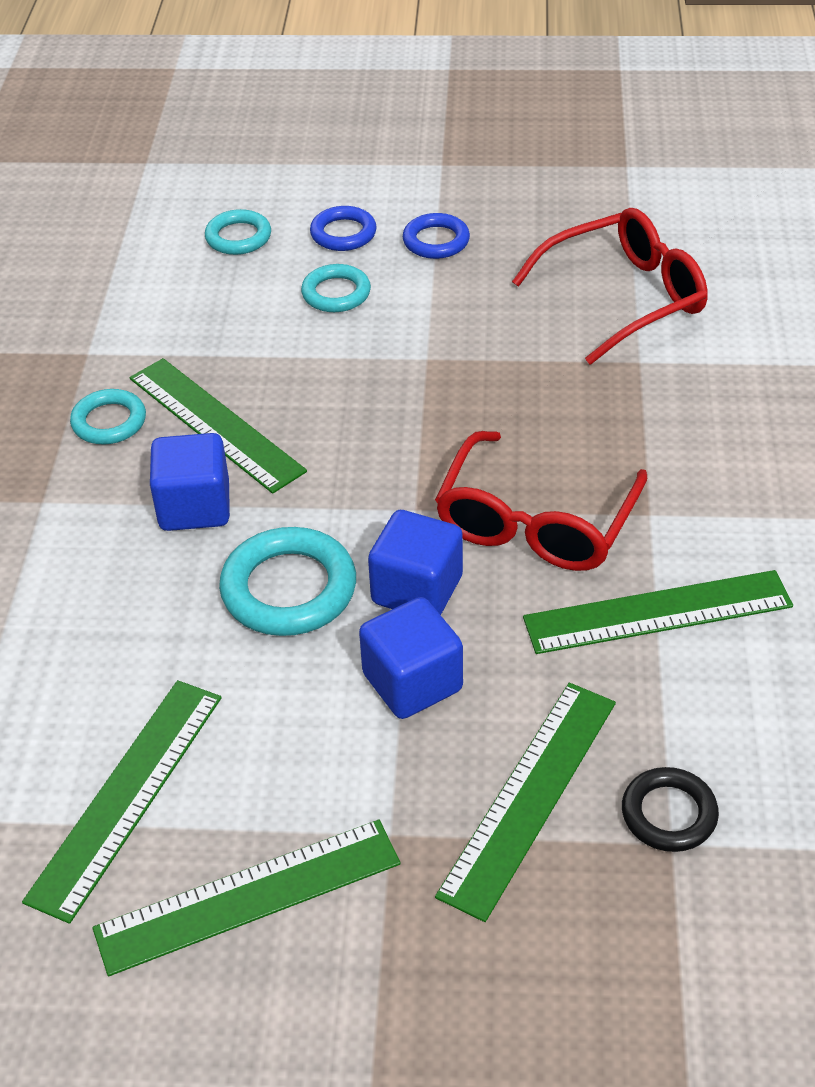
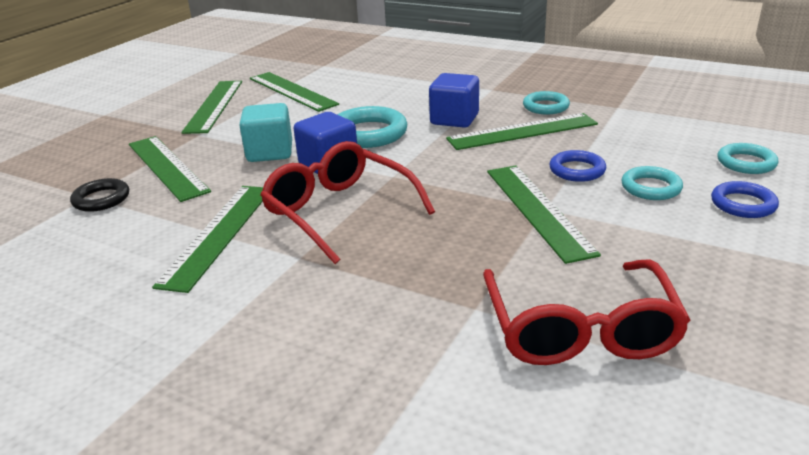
camera: 115 degrees right, 15 degrees down
(412, 682) = (270, 152): blue cube -> turquoise cube
(434, 362) = (538, 210): none -> green ruler
(436, 241) = (720, 245): blue ring -> blue ring (577, 170)

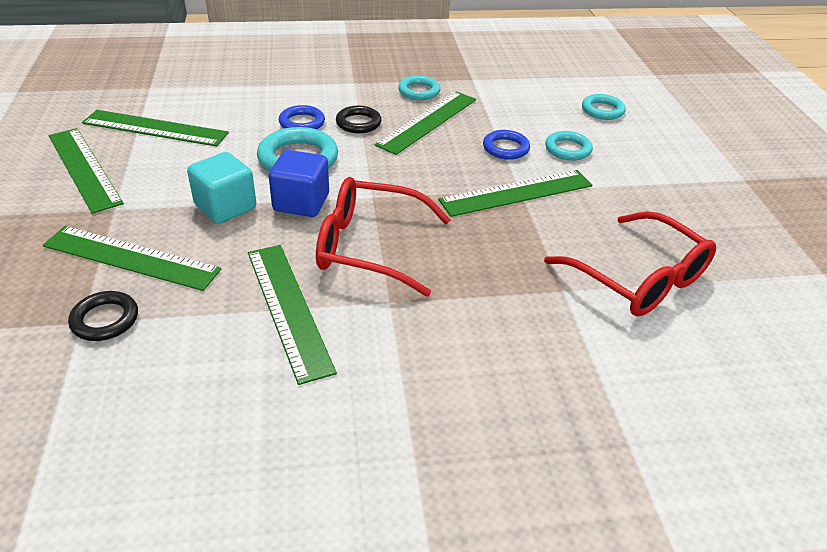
camera: 40 degrees left, 10 degrees up
(454, 119) = (358, 123): blue cube -> black ring
(538, 210) = (516, 193): green ruler -> green ruler turned 60 degrees counterclockwise
(743, 204) = (632, 146): blue ring -> blue ring (302, 123)

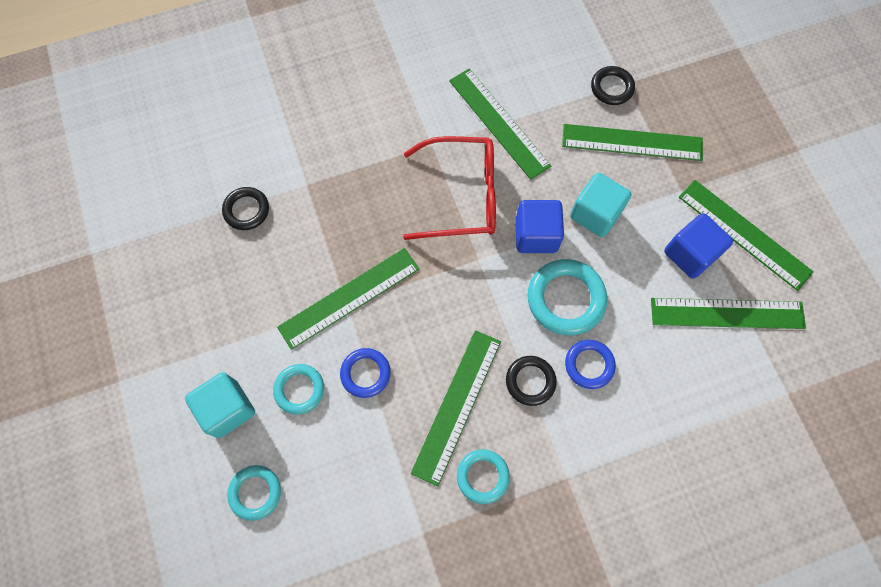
camera: 170 degrees right, 30 degrees up
(152, 165) = (690, 254): none -> blue cube
(633, 149) = (227, 409): none -> turquoise cube
(639, 278) = (246, 210): red glasses -> black ring

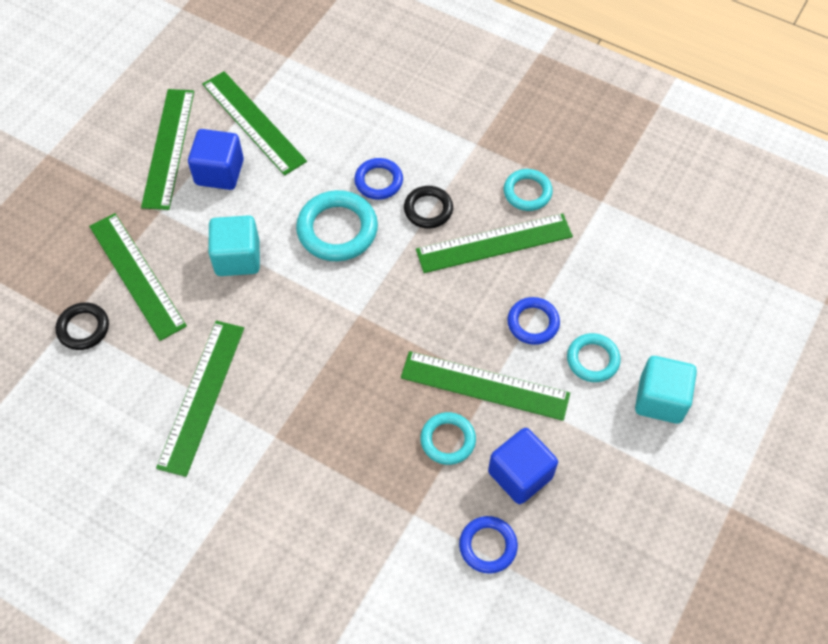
camera: 130 degrees left, 10 degrees down
(246, 210) = (488, 546): black ring -> blue ring
(255, 492) = (692, 326): turquoise ring -> turquoise ring (448, 440)
(462, 195) = (308, 371): red glasses -> none
(536, 235) = (297, 287): blue cube -> blue cube (520, 474)

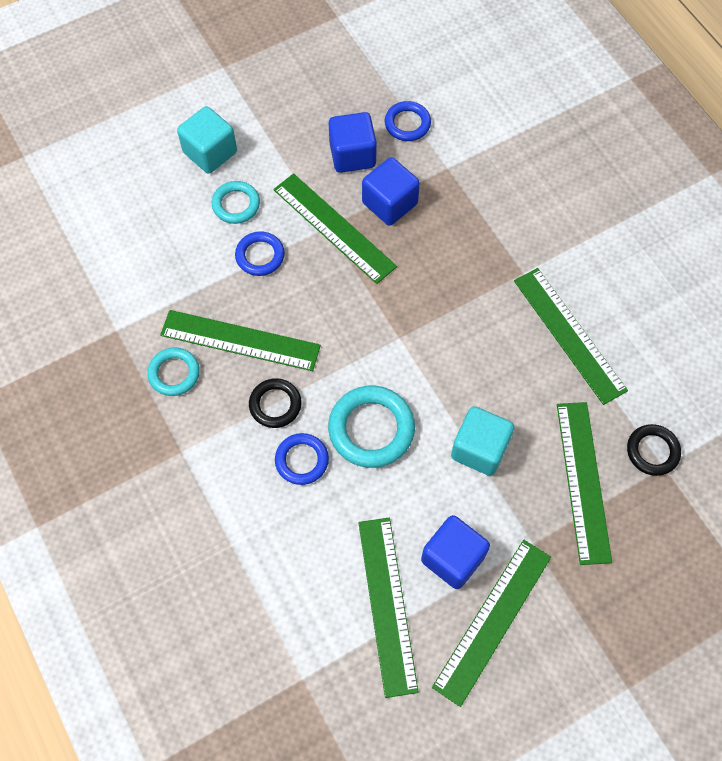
camera: 150 degrees left, 5 degrees up
(201, 396) = (569, 334): green ruler -> green ruler turned 75 degrees counterclockwise
(448, 440) = (389, 203): turquoise ring -> blue cube

